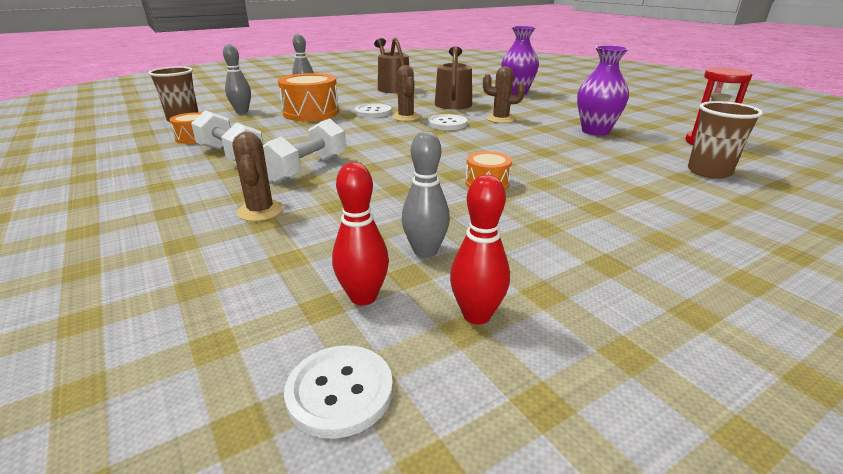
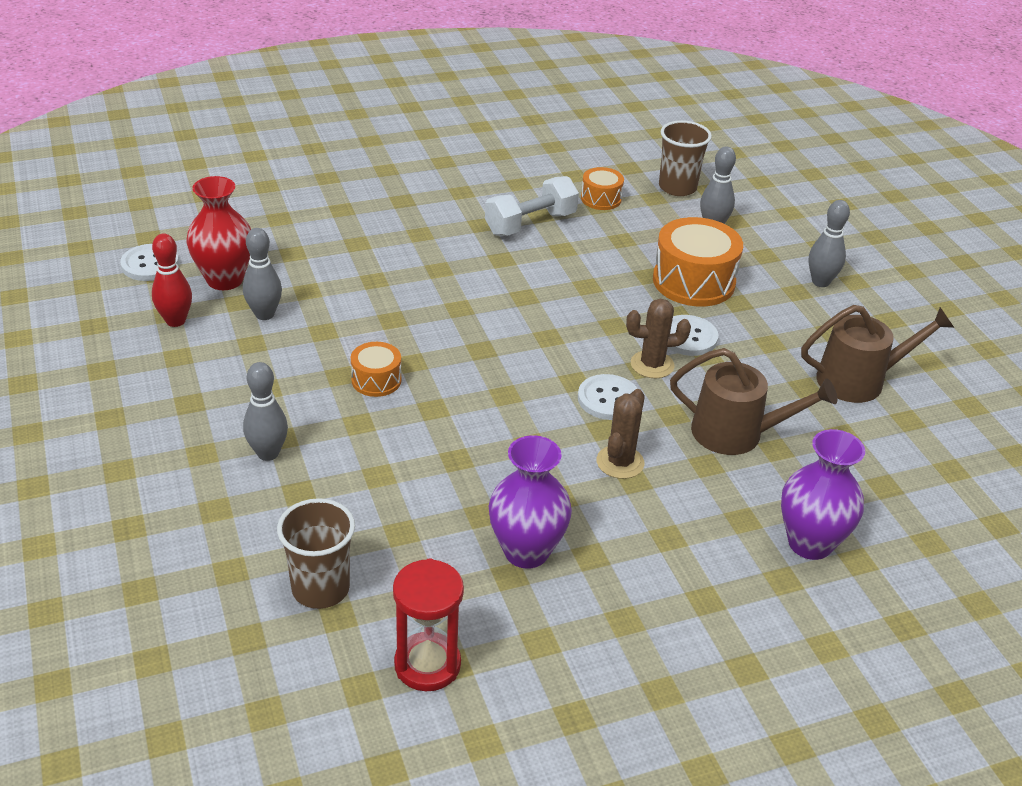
camera: 100 degrees right, 10 degrees up
(260, 211) = (380, 241): brown cactus -> none
(307, 169) = (470, 268): white dumbbell -> none
(363, 297) = (225, 280): red bowling pin -> red vase
(621, 210) = (268, 453): none -> grey bowling pin

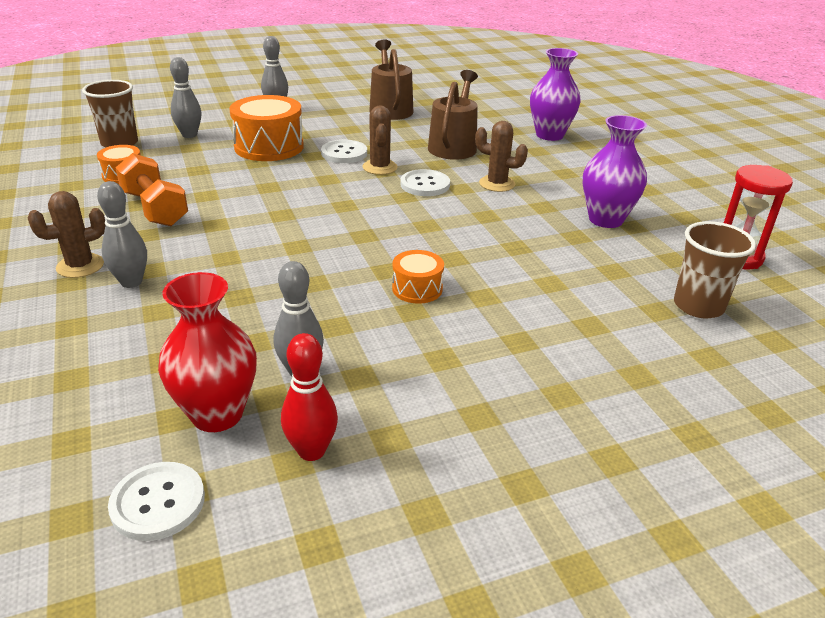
camera: 90 degrees left, 5 degrees down
(268, 453) = (545, 348): grey bowling pin -> grey bowling pin (131, 282)
(427, 200) = (80, 266): none -> brown cactus
(530, 224) = (155, 209): white dumbbell -> orange dumbbell

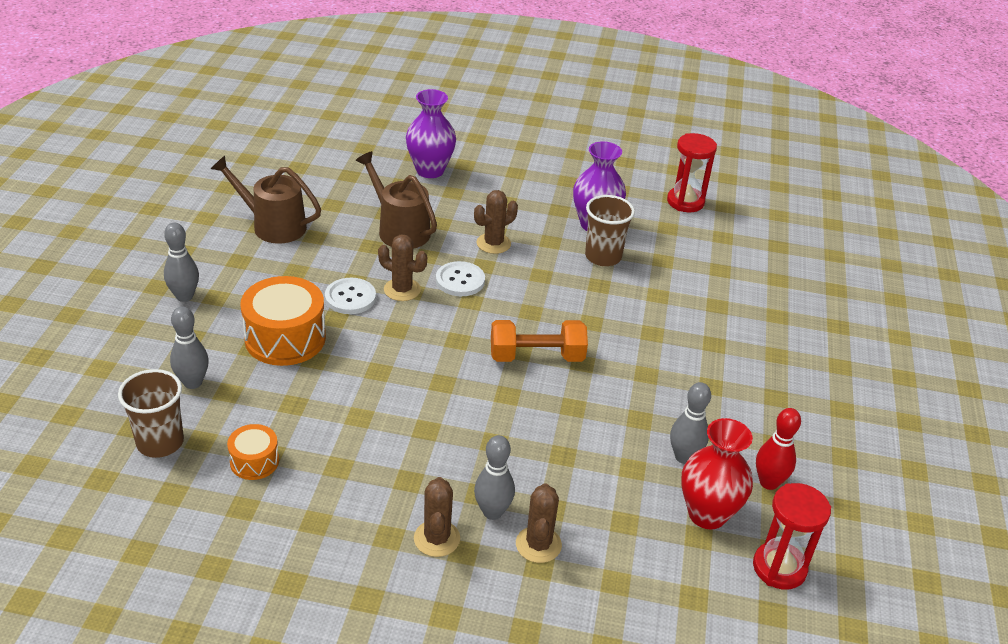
camera: 60 degrees left, 5 degrees up
(101, 317) = (538, 544): none -> brown cactus
(155, 209) = (359, 459): orange dumbbell -> orange dumbbell (536, 356)
(158, 503) = (779, 568): white button -> red hourglass
(417, 289) = (620, 359): orange drum -> none
(698, 306) = (727, 251): brown cup -> brown cup (603, 257)

